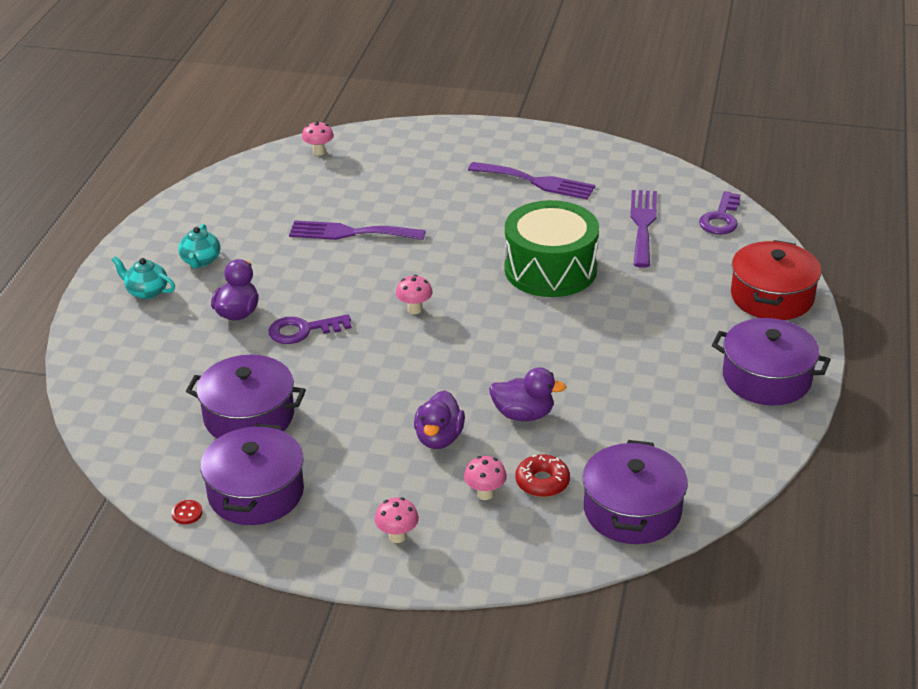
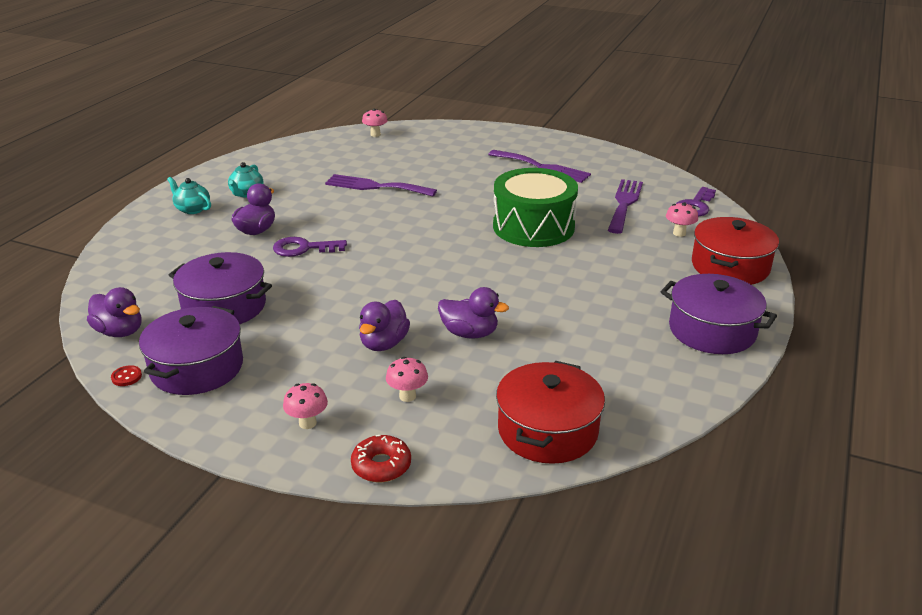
camera: 10 degrees right, 5 degrees down
(150, 462) = (120, 331): none -> purple duck
(414, 309) = (405, 243): pink mushroom -> pink mushroom (679, 233)
(542, 482) = (466, 393): red donut -> red donut (381, 465)
(632, 510) = (547, 430): purple pot -> red pot

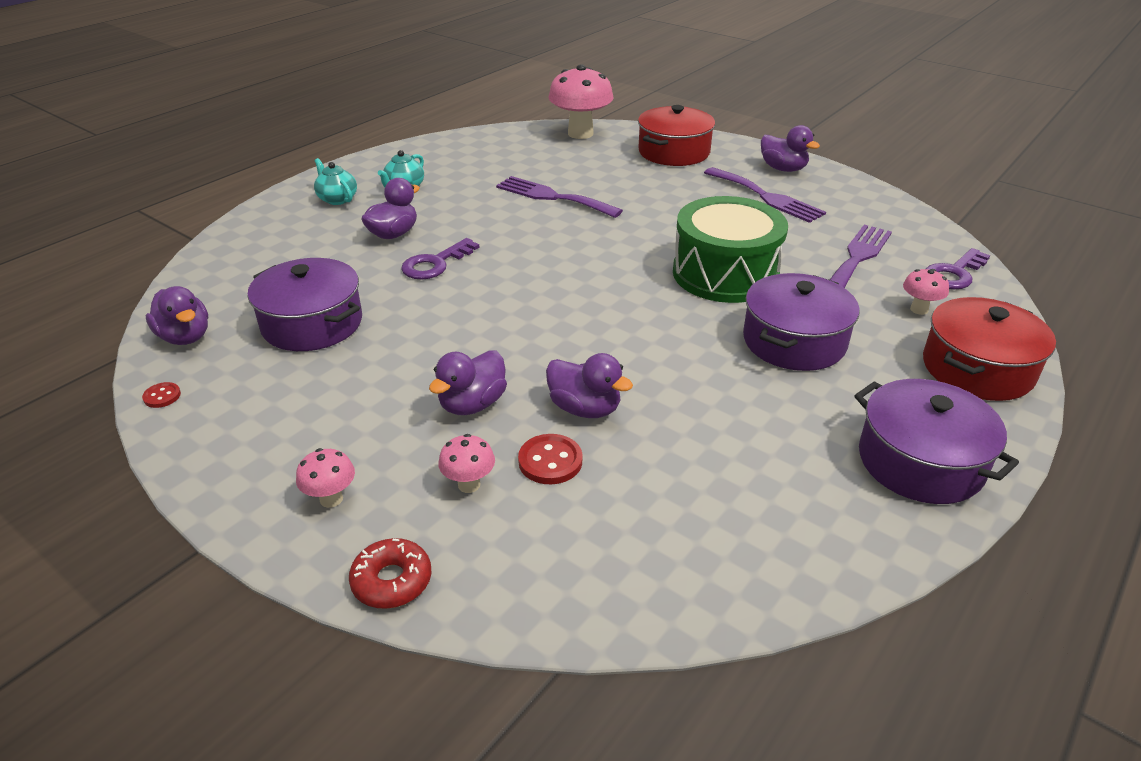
camera: 15 degrees right, 5 degrees up
(197, 368) = (243, 398): purple pot -> purple pot (794, 341)
(304, 248) = (435, 263): purple key -> purple key turned 60 degrees counterclockwise
(375, 134) = (580, 133): pink mushroom -> pink mushroom, size x2.10
(460, 371) = (550, 461): none -> red button
(547, 145) = (783, 169): none -> purple duck
(547, 430) = (631, 574): red pot -> red pot (674, 152)

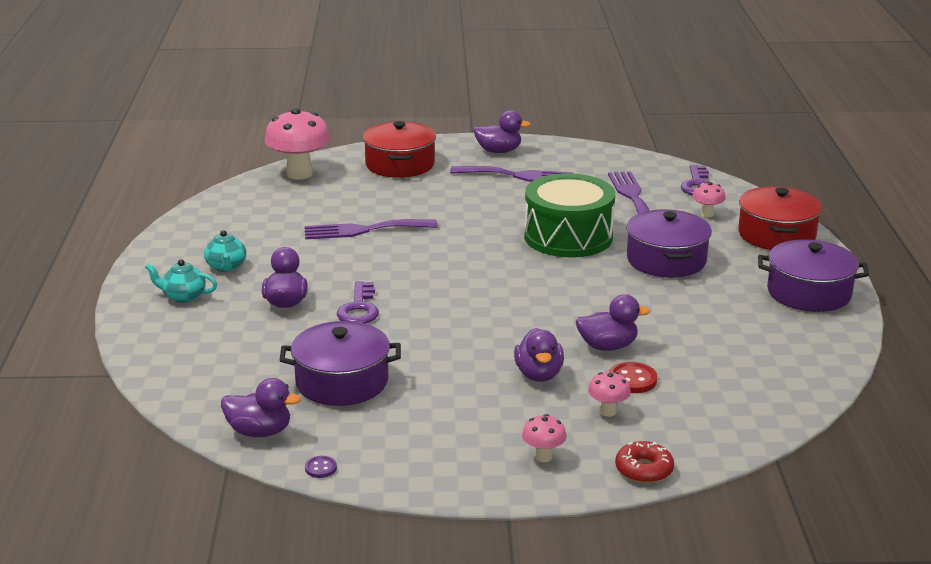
camera: 40 degrees left, 10 degrees down
(162, 396) = (321, 468): red button -> purple button

